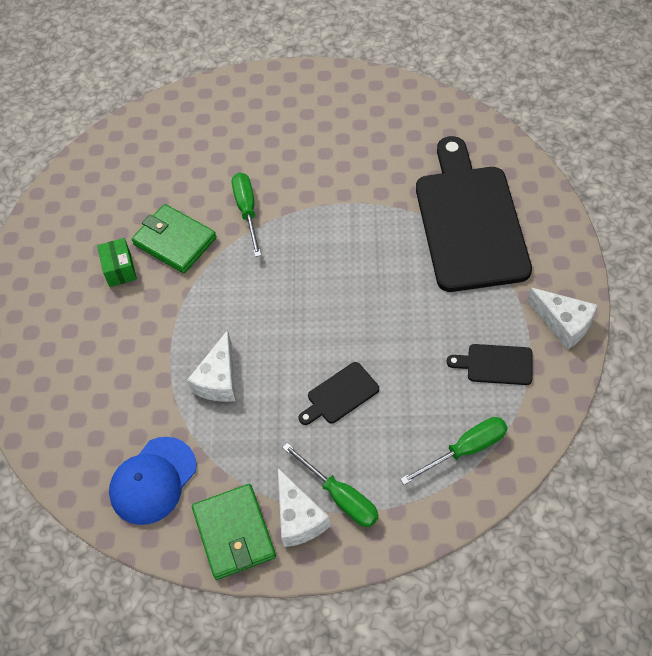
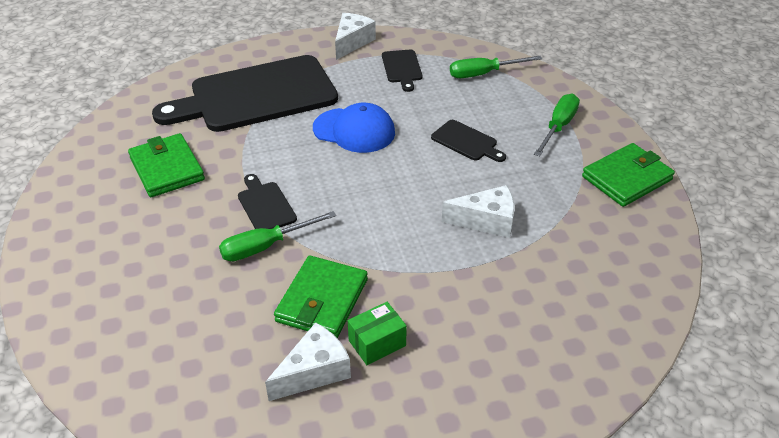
camera: 110 degrees left, 15 degrees down
(153, 480) = (614, 241): blue cap -> blue cap (354, 130)
(298, 215) = (265, 205): none -> black cutting board
(298, 518) = (590, 145): white cheese -> white cheese (314, 372)
(369, 150) = (167, 168): none -> green wallet
(466, 450) = (483, 74): green screwdriver -> green screwdriver turned 60 degrees counterclockwise

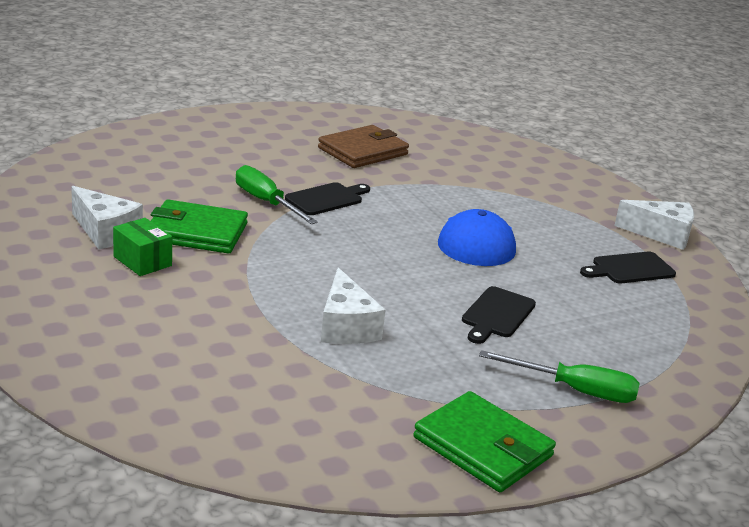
camera: 75 degrees right, 15 degrees down
(167, 168) = (363, 151): green wallet -> brown wallet
(256, 96) = (507, 184): black cutting board -> none
(483, 74) = (665, 330): green screwdriver -> none

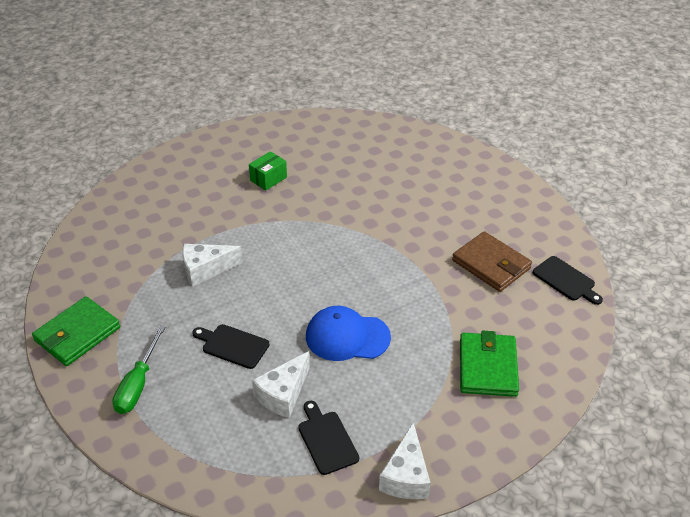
camera: 90 degrees right, 15 degrees up
(105, 232) = (301, 159): white cheese -> white cheese (283, 394)
(197, 232) = (313, 195): green wallet -> green wallet (488, 367)
(266, 202) = (370, 220): green screwdriver -> none
(326, 199) = (389, 249): black cutting board -> black cutting board (566, 280)

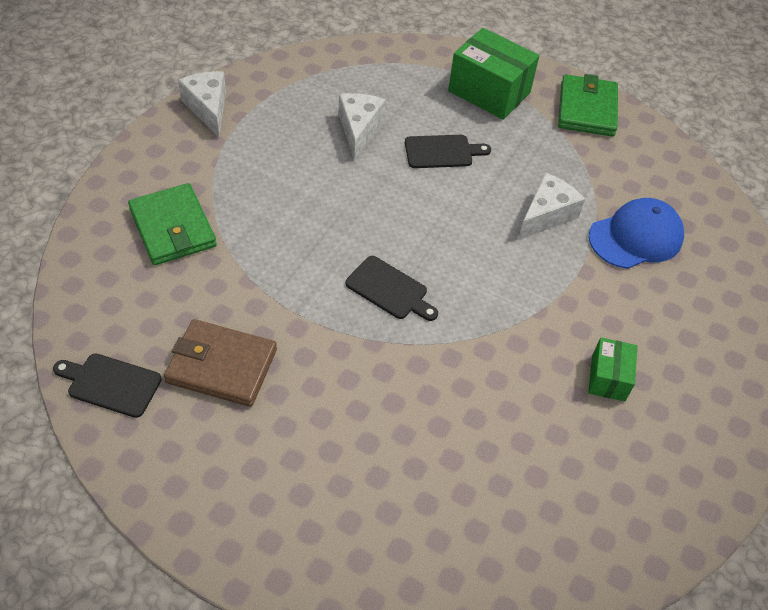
camera: 145 degrees right, 10 degrees up
(138, 384) = (489, 92): green screwdriver -> green box
(326, 440) = (293, 110): black cutting board -> black cutting board (389, 289)
(347, 337) = (339, 202): blue cap -> blue cap (636, 237)

